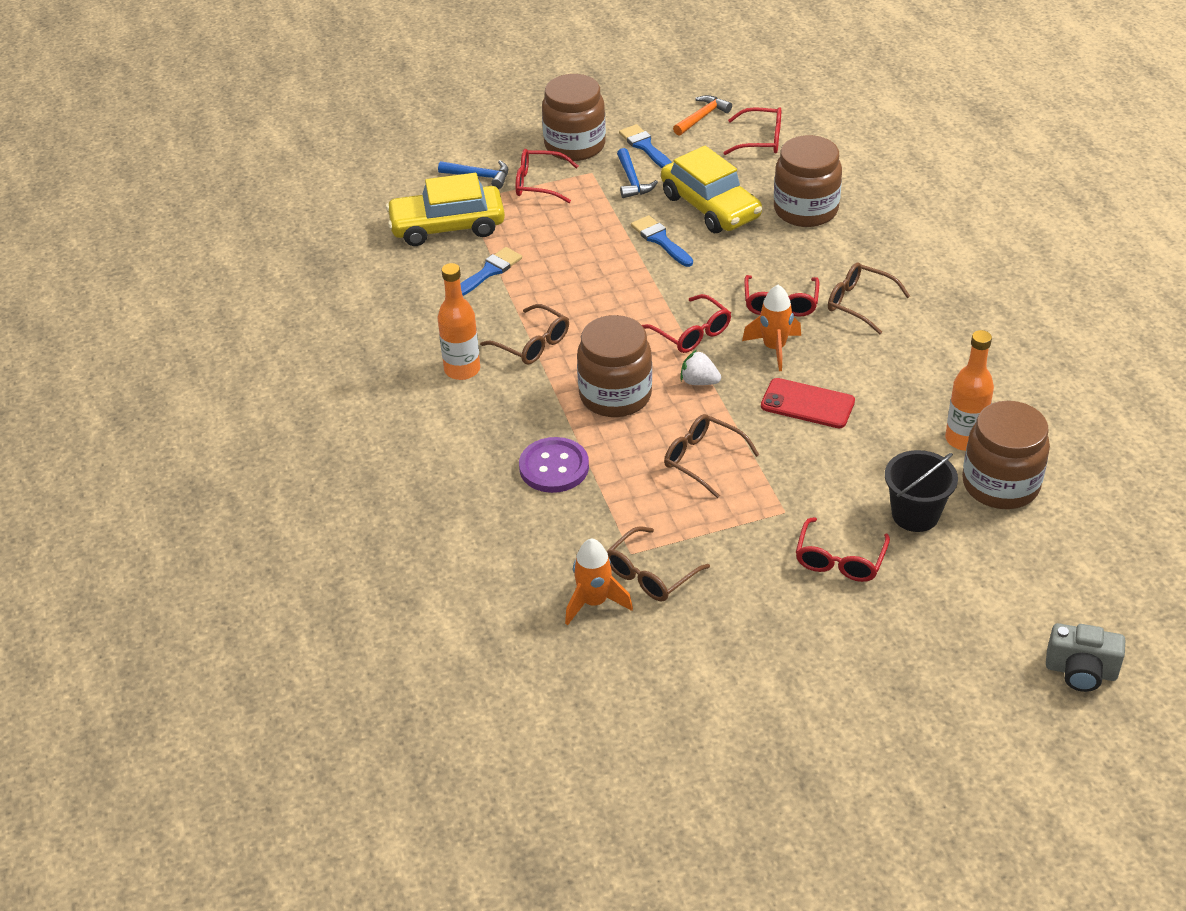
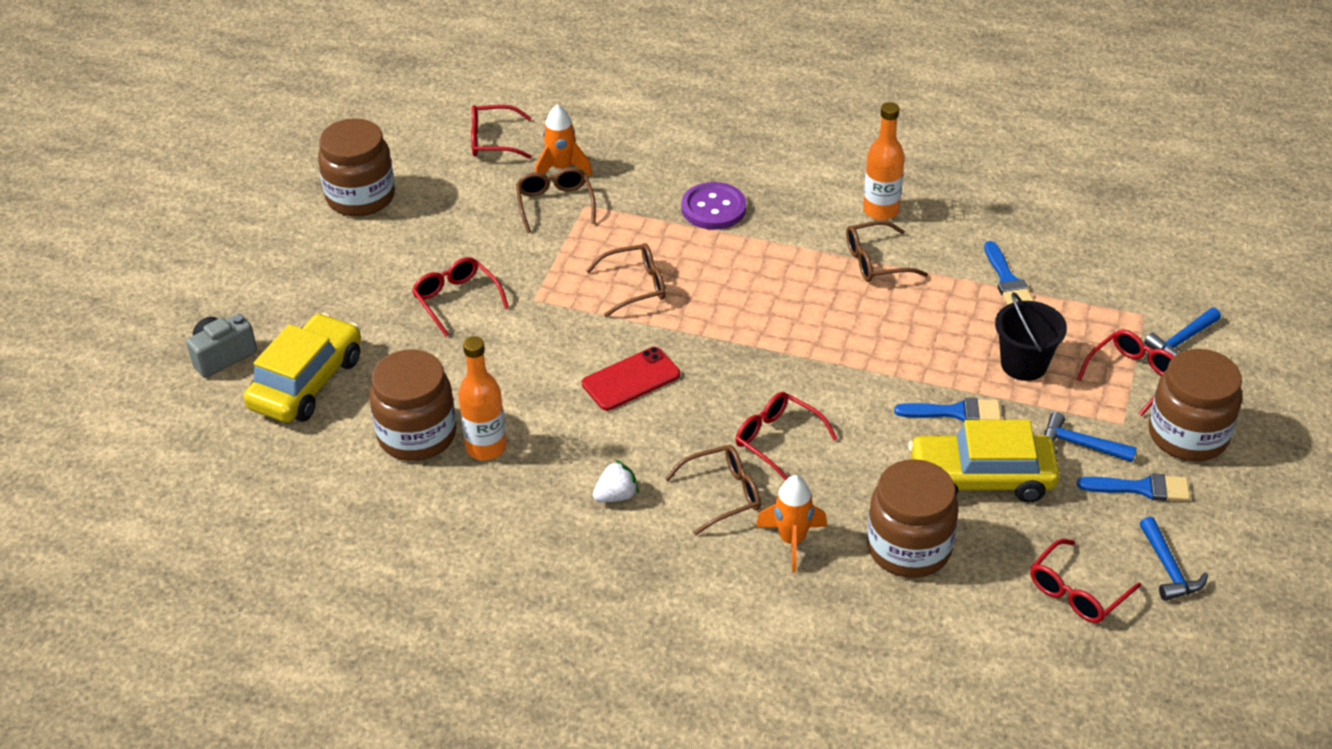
camera: 125 degrees right, 0 degrees up
(447, 226) = (1106, 285): yellow car -> yellow car (306, 382)
(615, 395) = (761, 276): brown jar -> brown jar (361, 197)
(692, 333) = (794, 360): red glasses -> red glasses (492, 141)
(699, 382) = (727, 331): white strawberry -> white strawberry (616, 496)
(702, 117) = (1168, 569): orange hammer -> blue hammer
(774, 348) = (720, 400): orange rocket -> orange rocket (792, 540)
(915, 514) = (448, 366): black bucket -> black bucket (1024, 364)

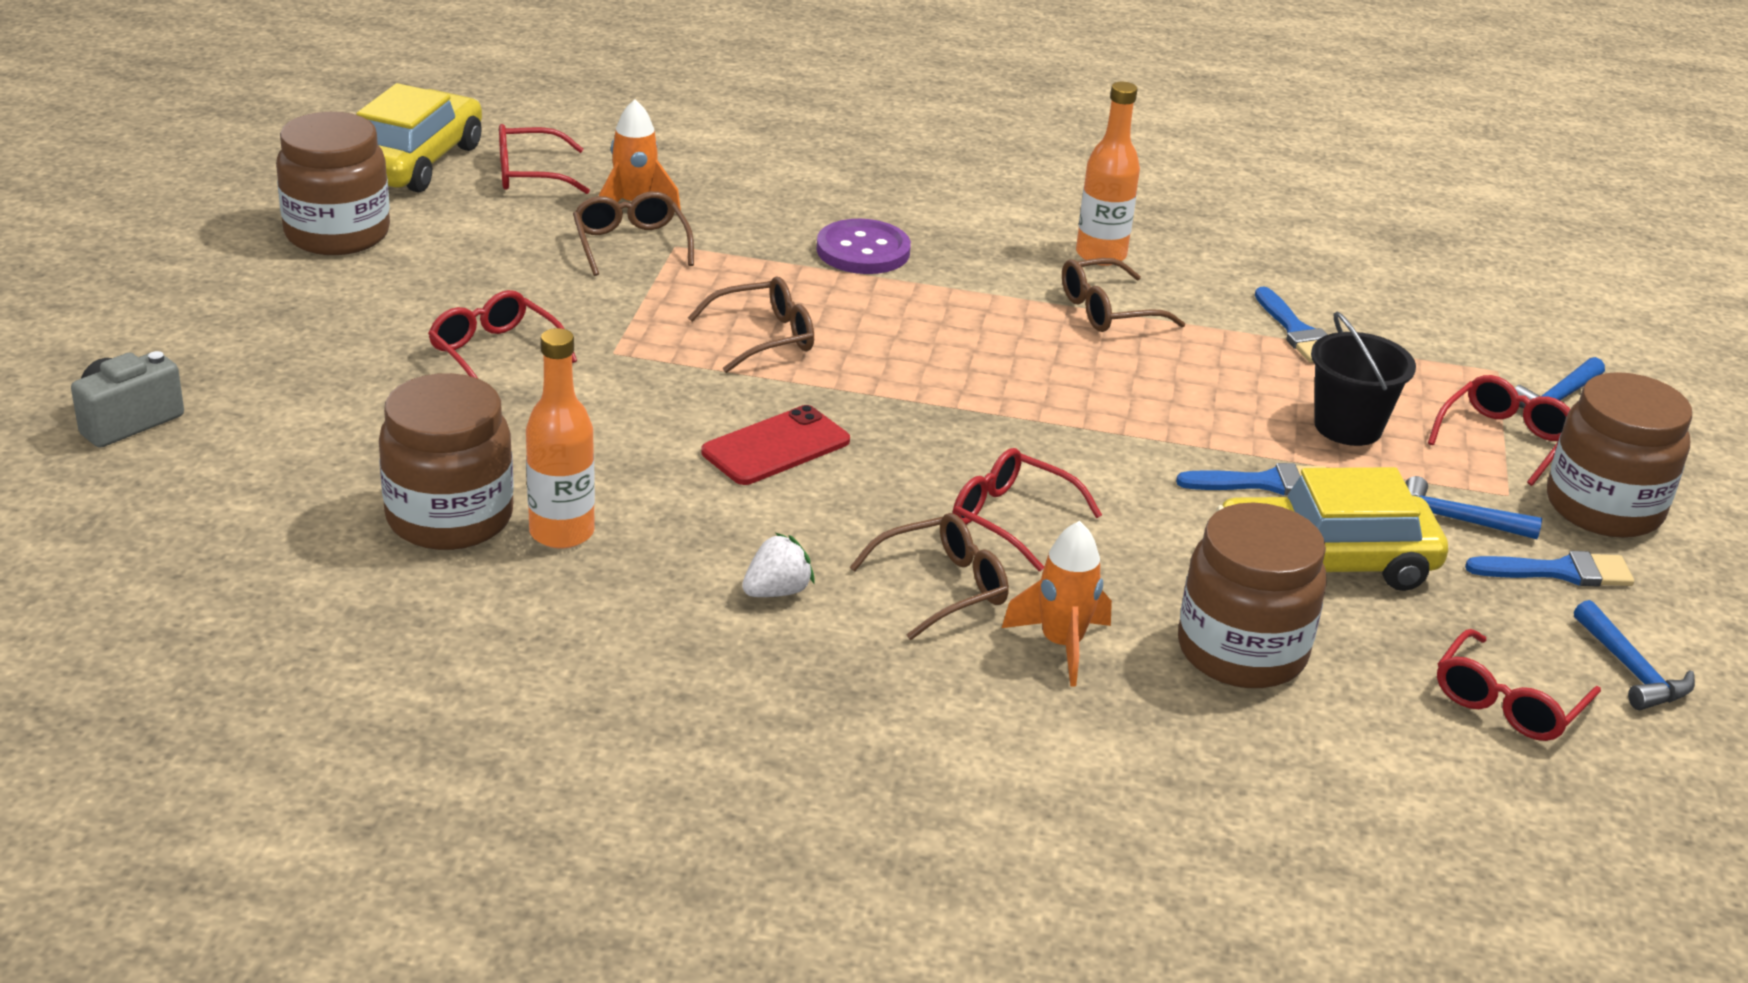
camera: 10 degrees left, 10 degrees down
(306, 382) = (266, 452): yellow car -> yellow car (415, 162)

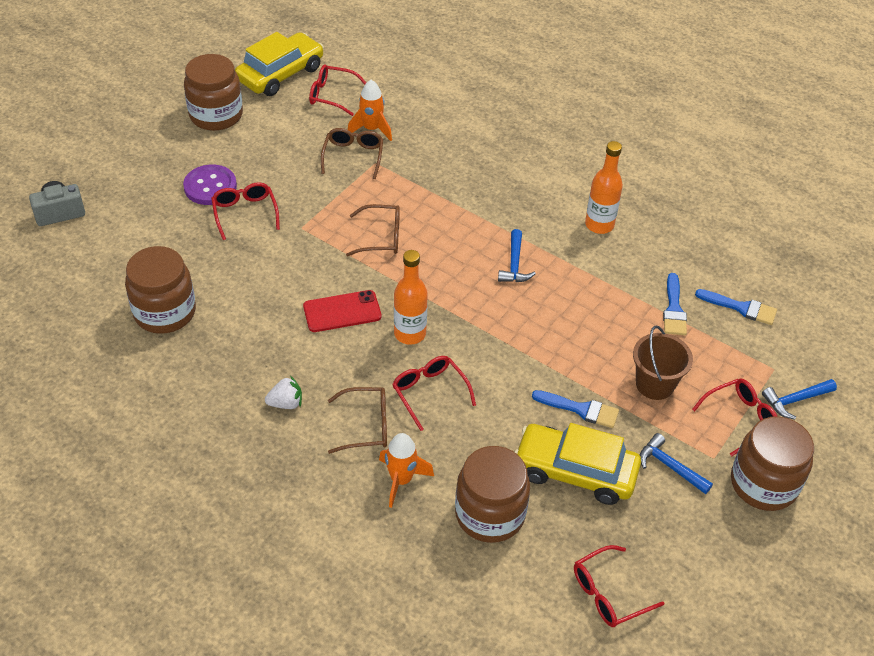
camera: 25 degrees right, 15 degrees up
(562, 532) = (209, 336): orange bottle -> orange bottle (410, 334)
(863, 251) = (470, 190): purple button -> purple button (210, 186)
(1107, 311) = (575, 266): brown glasses -> none
(1348, 427) = (655, 384): black bucket -> brown bucket
(1559, 572) = (703, 519): blue brush -> blue brush (741, 308)
(1631, 670) = (694, 596): blue hammer -> blue hammer (514, 264)

